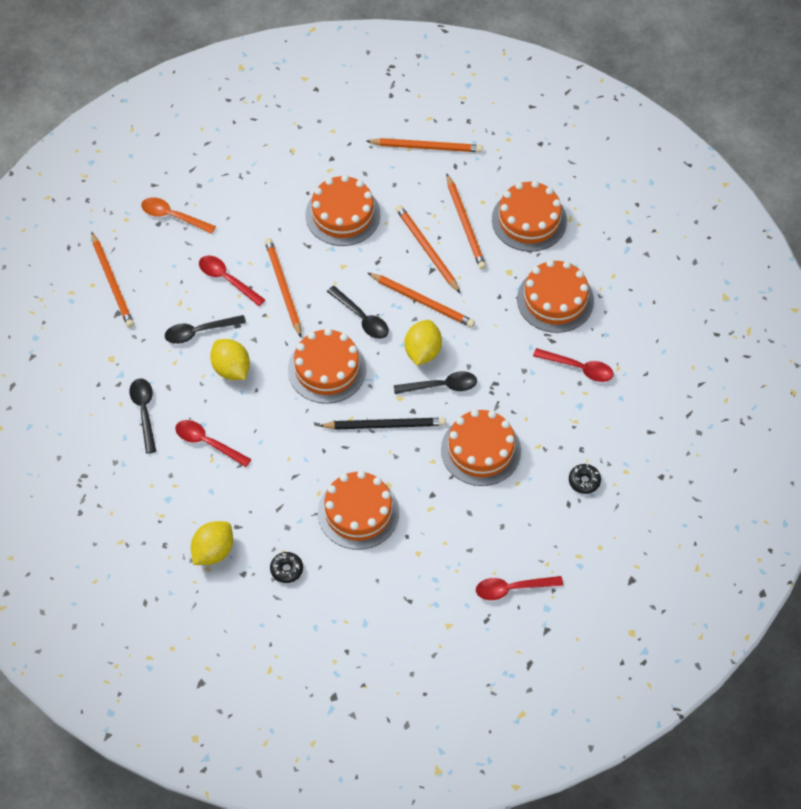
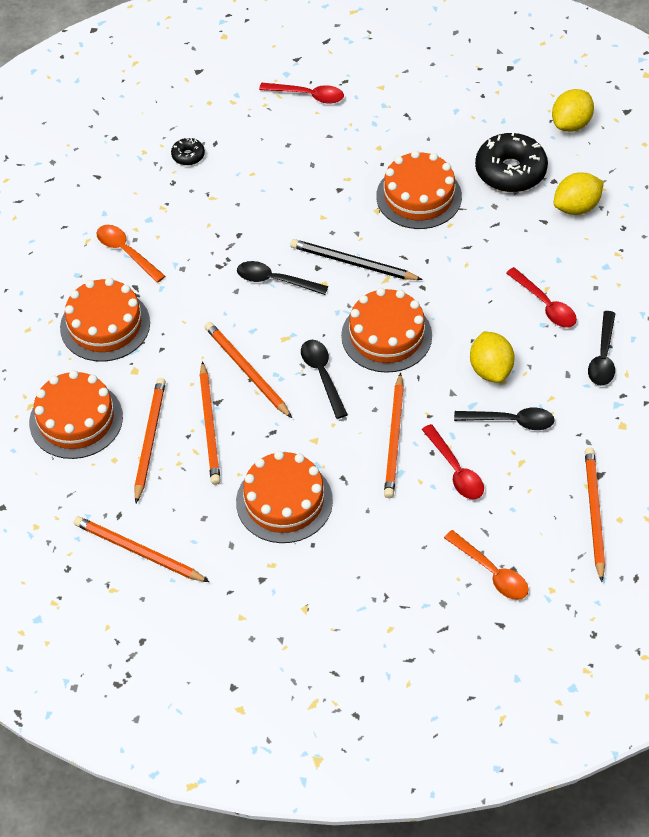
camera: 155 degrees left, 5 degrees down
(286, 570) = (510, 171): black donut -> black donut, size x2.12
(423, 352) = (275, 320): yellow lemon -> yellow lemon (571, 124)
(481, 450) = (270, 211): orange cake -> none
(579, 368) = (126, 252): red spoon -> orange spoon

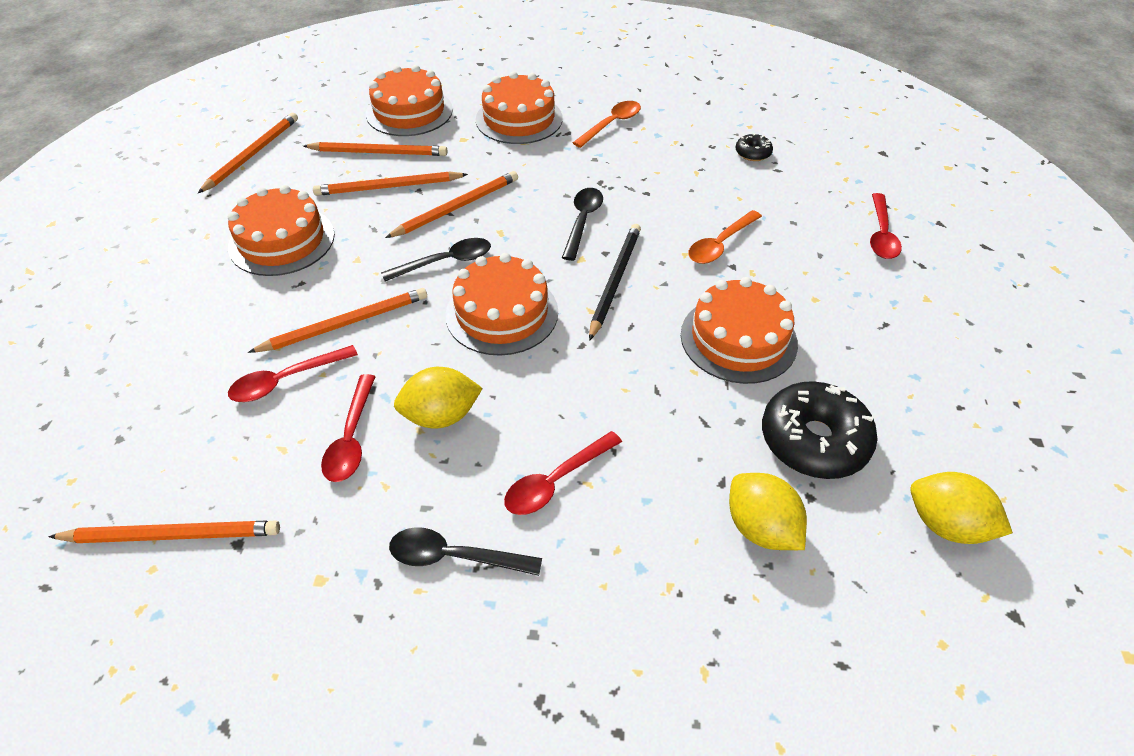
camera: 85 degrees right, 5 degrees down
(394, 439) = (345, 323): orange pencil -> orange pencil turned 150 degrees clockwise
(491, 572) = (123, 416): orange spoon -> orange spoon (720, 244)
(511, 421) = (351, 438): black spoon -> red spoon

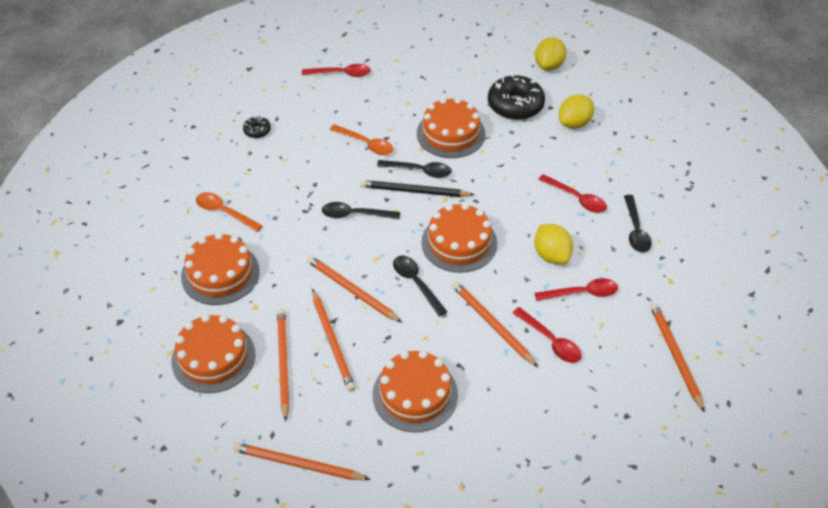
camera: 100 degrees left, 0 degrees up
(656, 292) = (419, 171): none -> black spoon

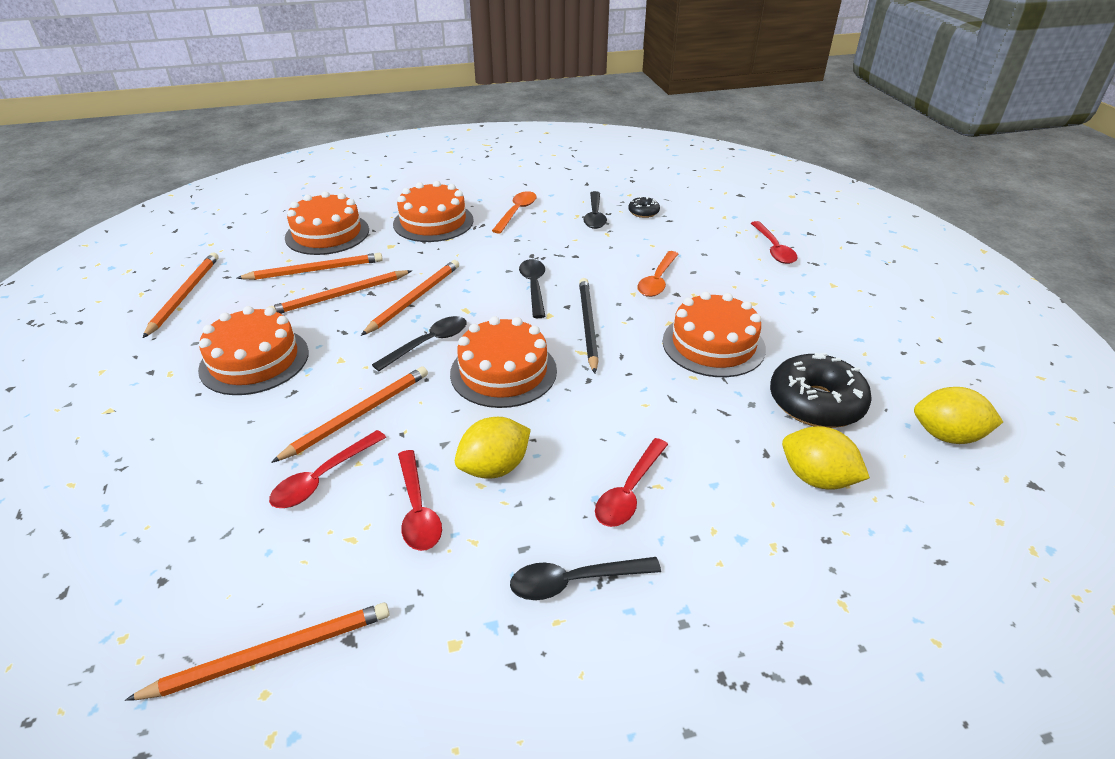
camera: 80 degrees right, 10 degrees down
(419, 171) = (627, 325): black spoon -> black spoon (595, 216)

